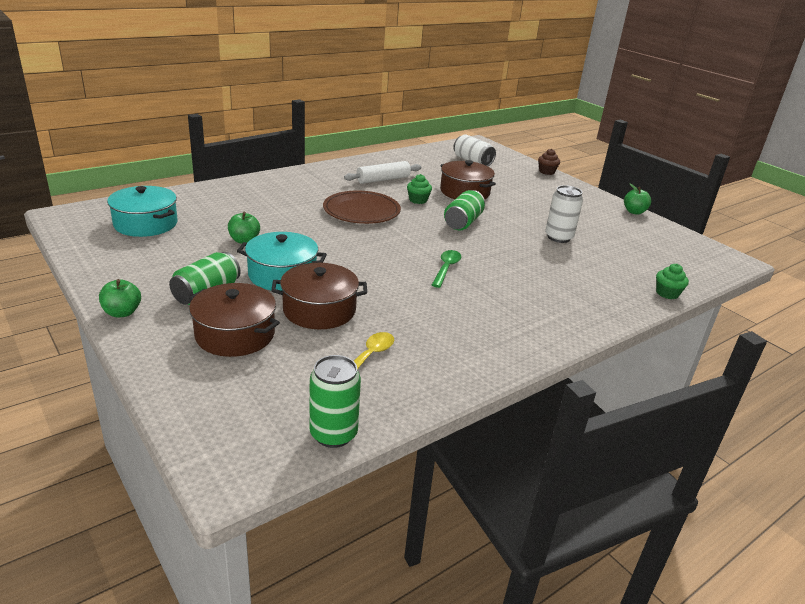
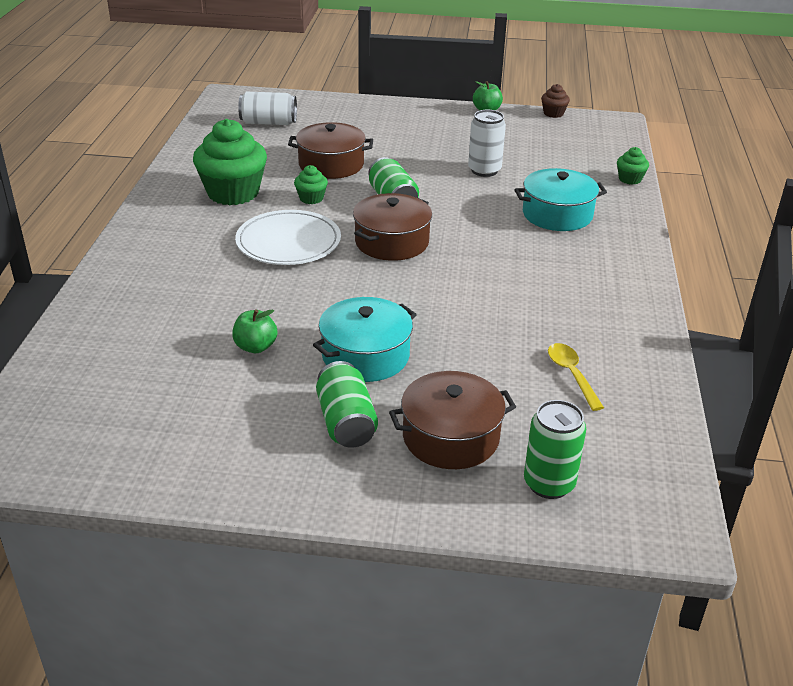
camera: 45 degrees left, 5 degrees up
(122, 312) = (319, 499): green apple -> none
(146, 224) = (113, 401): turquoise pot -> turquoise pot (557, 214)
(319, 310) = (461, 364): brown pot -> brown pot (391, 242)
(333, 434) = (667, 449): green can -> green can (549, 484)
(361, 211) = (288, 242): brown plate -> white plate
(383, 179) = (233, 193): white rolling pin -> green cupcake
(446, 268) = (468, 256): green spoon -> none
(546, 172) = (351, 101): brown cupcake -> brown cupcake (553, 113)

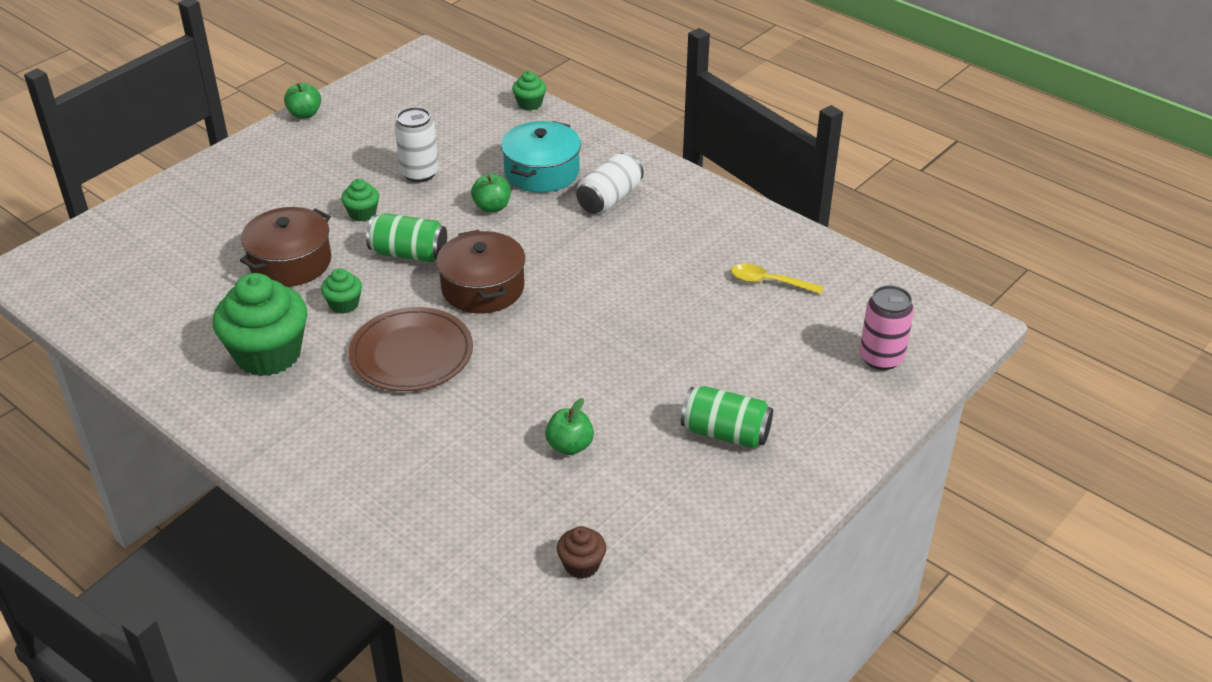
camera: 55 degrees left, 5 degrees up
(268, 123) = (138, 267): white can -> white can (609, 199)
(288, 242) = (411, 354): white plate -> brown plate
(365, 356) = (645, 382): turquoise pot -> none
(412, 168) = (362, 213): none -> green cupcake
(450, 437) = (791, 382): brown pot -> none
(487, 211) = (492, 207): none -> green apple
(549, 484) = (881, 358): green can -> pink can
(553, 113) = (363, 80): brown cupcake -> brown cupcake (581, 565)

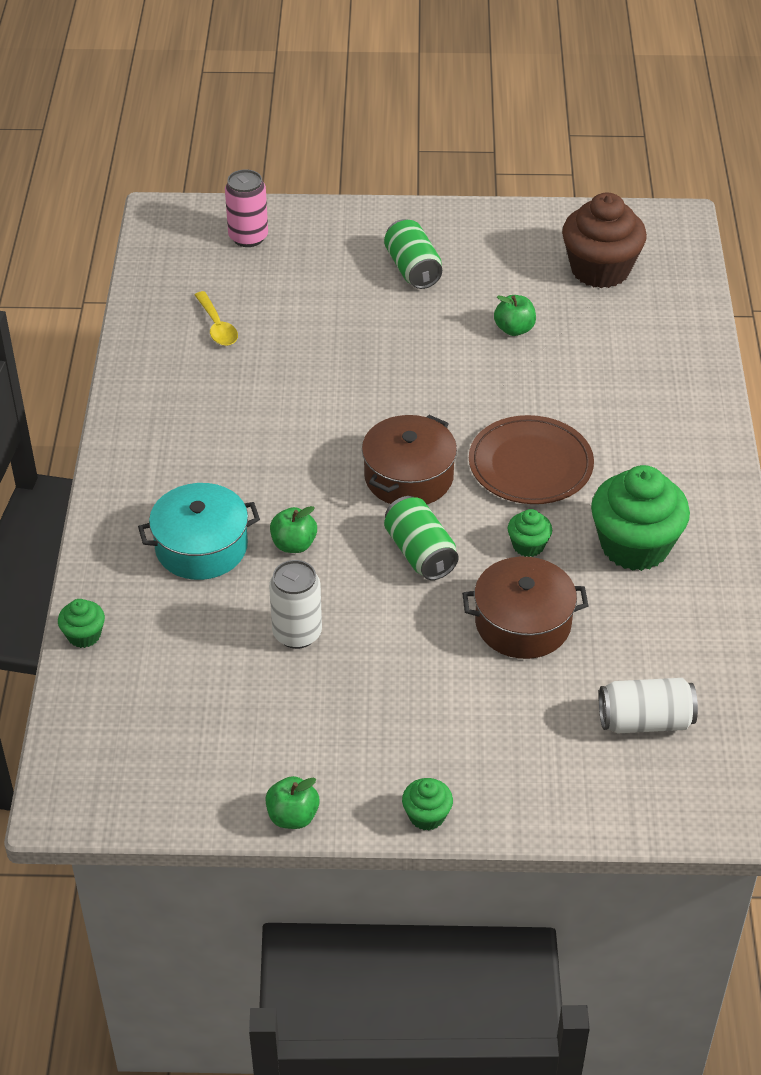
camera: 130 degrees left, 5 degrees up
(362, 213) = (402, 628): green cupcake -> green cupcake (427, 816)
(581, 565) = (600, 270): brown cupcake -> brown cupcake, size x2.17
(609, 199) = (198, 476): white can -> white can (645, 721)

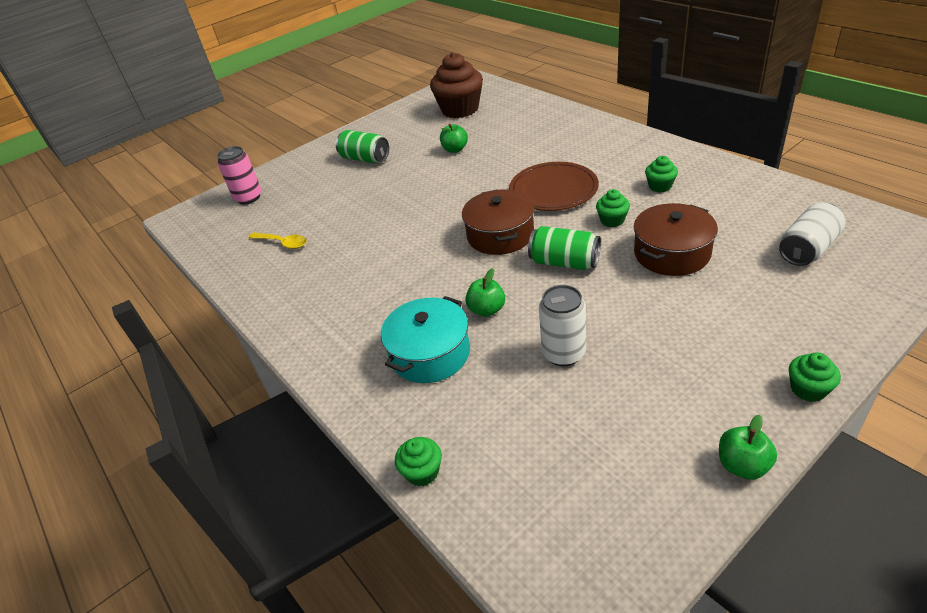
camera: 35 degrees left, 5 degrees down
(635, 546) = (660, 186): green cupcake -> green cupcake, size x0.46

